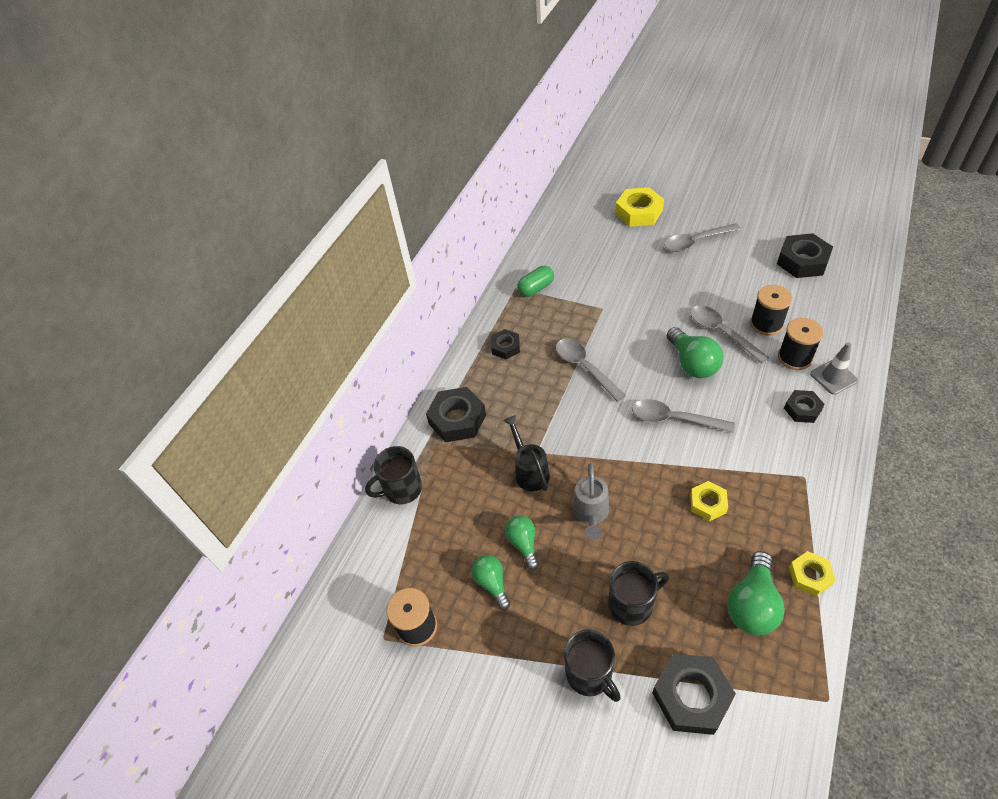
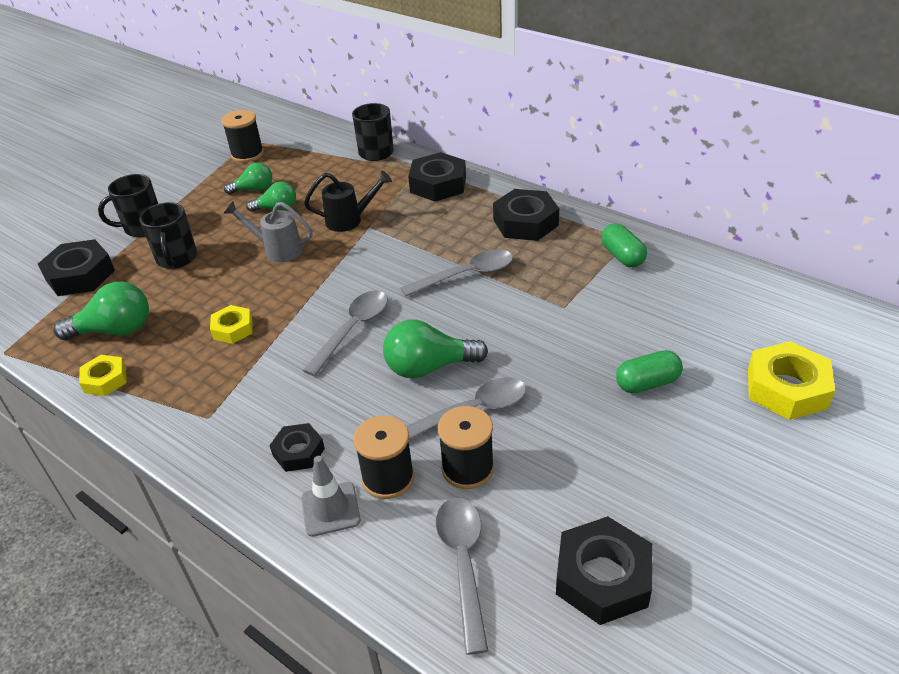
camera: 100 degrees right, 10 degrees down
(505, 347) = (525, 222): black nut -> black nut, size x1.69
(659, 262) = (647, 383): none -> green capsule
(695, 242) = (691, 440): grey spoon -> grey spoon (463, 563)
(752, 604) = (115, 330): green light bulb -> green light bulb turned 135 degrees clockwise

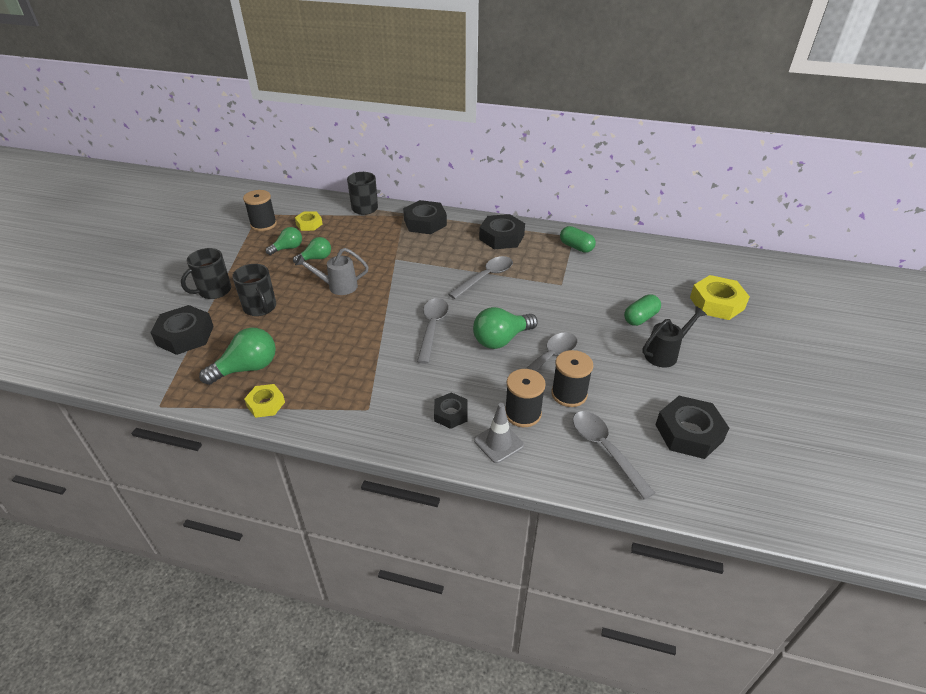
camera: 25 degrees left, 0 degrees up
(233, 329) = (343, 346): yellow nut -> yellow nut (309, 224)
(349, 220) = (378, 257): black watering can -> black watering can (665, 354)

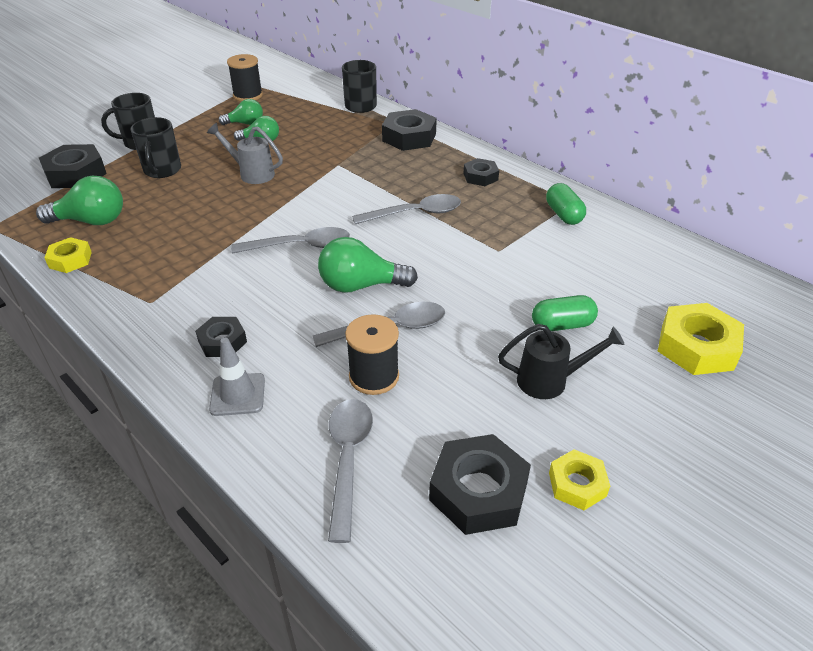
camera: 30 degrees right, 0 degrees up
(309, 224) = (289, 107): yellow nut -> yellow nut (577, 484)
(432, 328) = (300, 246): grey spoon -> grey spoon turned 45 degrees clockwise
(501, 237) = (480, 177): black nut -> black nut, size x0.59
(523, 413) = (298, 375): black spool -> none

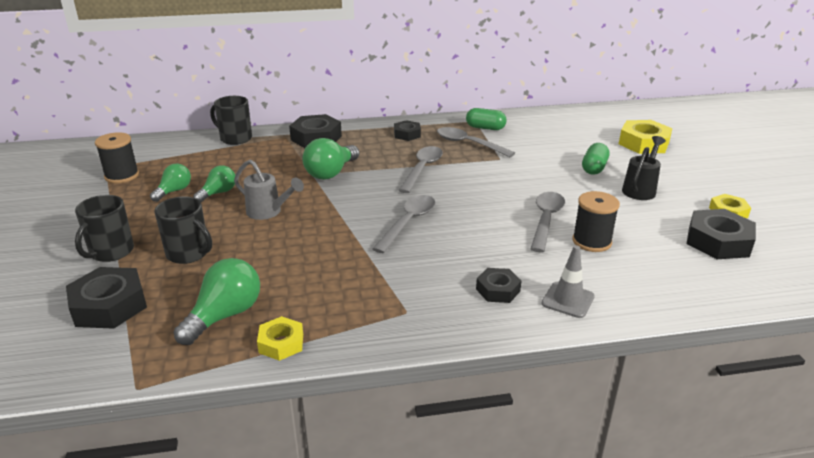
camera: 55 degrees left, 10 degrees down
(252, 173) = (268, 212): grey watering can -> grey watering can turned 120 degrees counterclockwise
(348, 459) = (666, 275): grey spoon -> grey spoon (468, 144)
(361, 286) = (487, 215): green light bulb -> green light bulb (331, 173)

